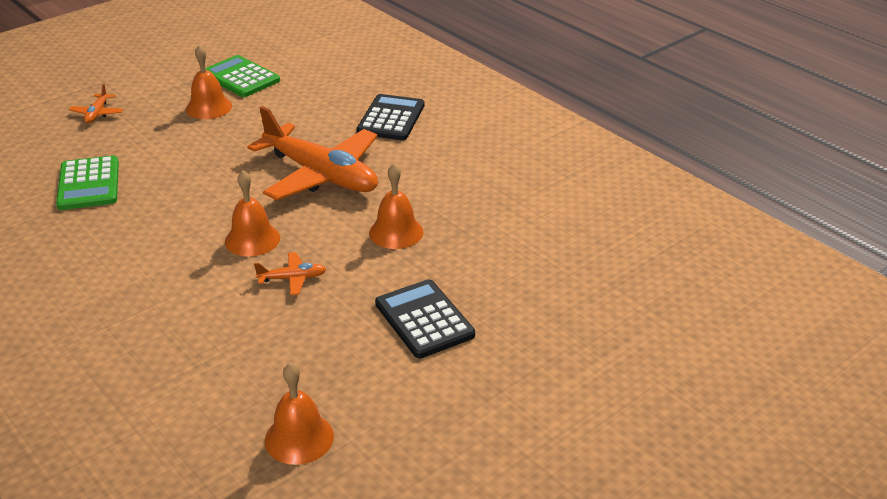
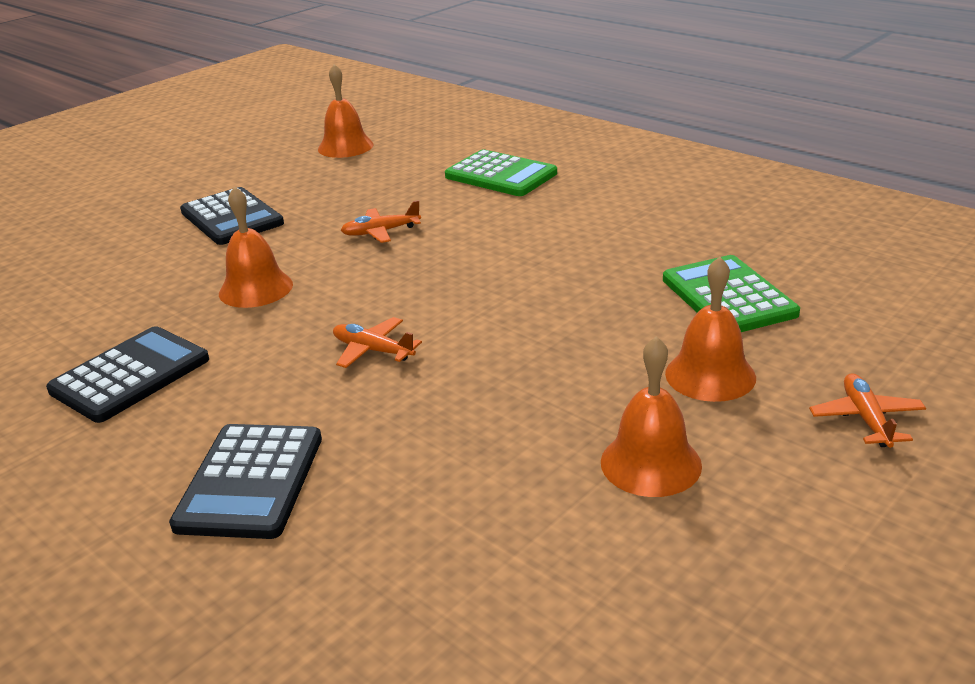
camera: 175 degrees right, 5 degrees down
(241, 77) = (637, 568): green calculator -> green calculator (501, 175)
(252, 239) = (444, 261): orange bell -> orange bell (710, 375)
(321, 175) = (373, 350): orange plane -> orange plane, size x0.40
(467, 177) = (130, 375): none -> black calculator

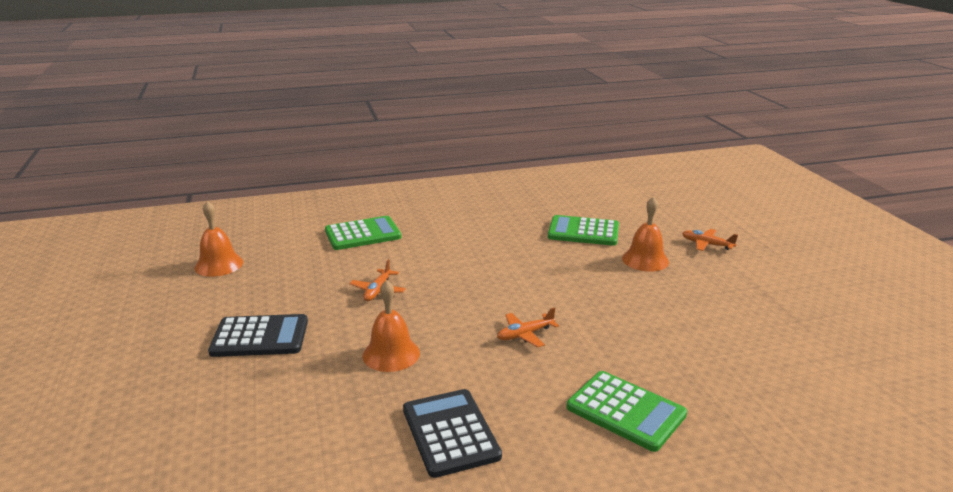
camera: 60 degrees left, 5 degrees down
(250, 481) = (625, 411): black calculator -> green calculator
(650, 463) = (701, 297): orange bell -> none

